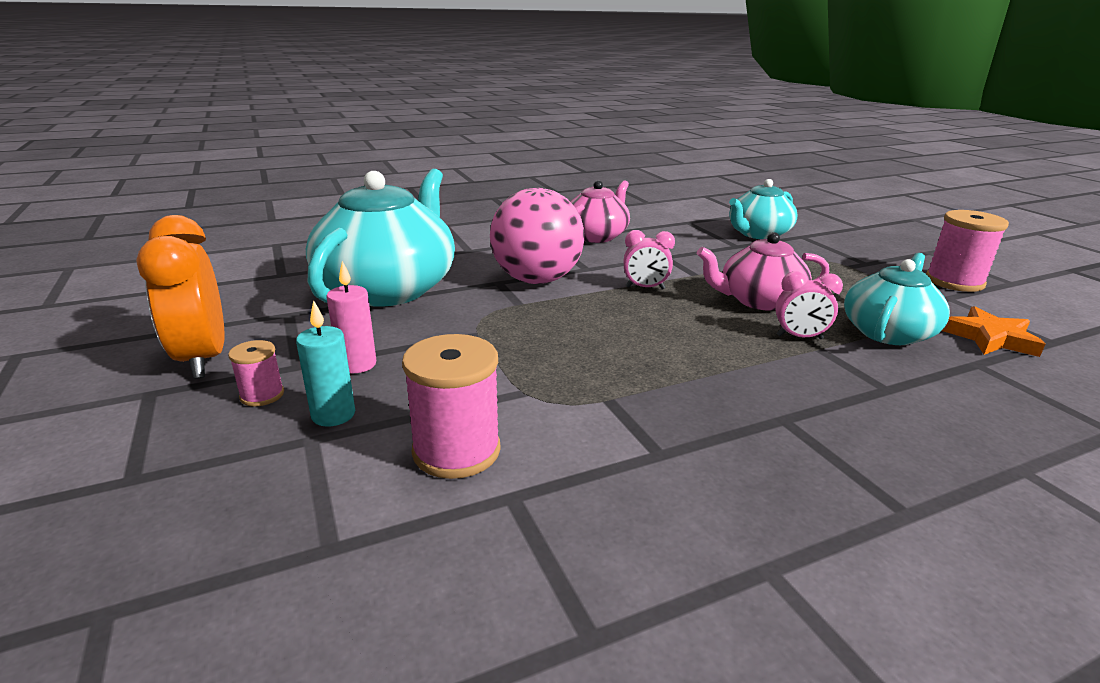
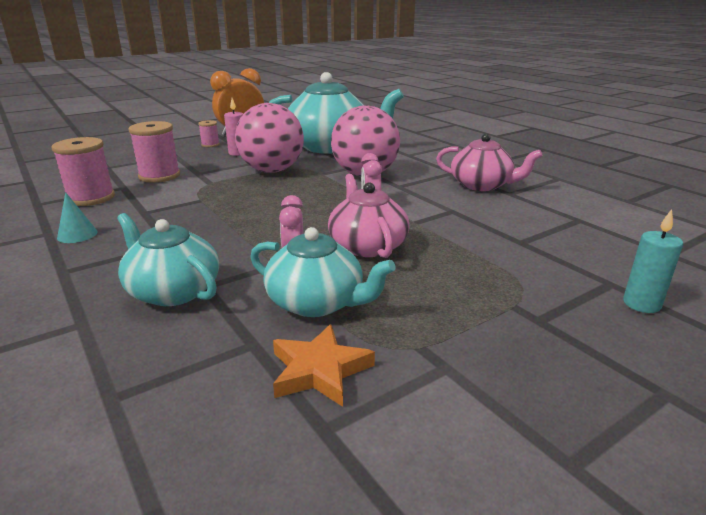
camera: 80 degrees right, 0 degrees up
(333, 415) = (193, 156): turquoise candle -> turquoise candle (641, 304)
(486, 337) = (272, 170): none -> pink ball
(758, 234) = (582, 255): turquoise teapot -> turquoise teapot (173, 291)
(769, 522) = (77, 234): none -> turquoise cone
(954, 282) = (519, 388): pink spool -> pink spool (91, 198)

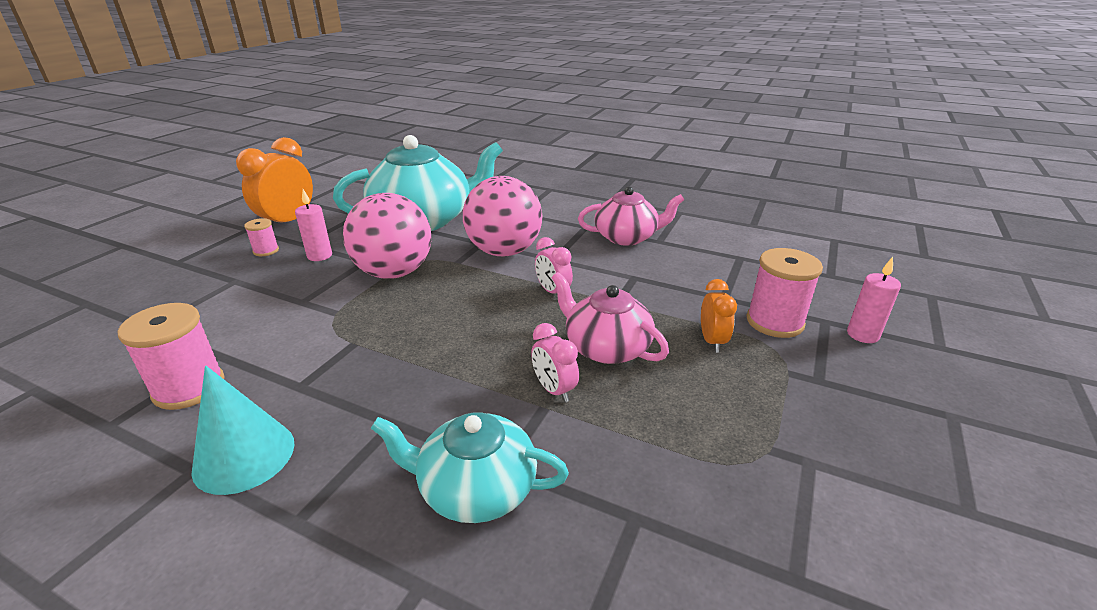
camera: 30 degrees left, 5 degrees up
(77, 234) = (244, 456): turquoise cone -> turquoise cone, size x1.78
(159, 176) = (252, 321): pink spool -> pink spool (774, 322)
(317, 302) = (637, 438): turquoise teapot -> none
(319, 370) = (725, 517): orange star -> none
(466, 266) = (712, 341): none -> orange clock
(641, 304) = (862, 335): turquoise candle -> pink candle

